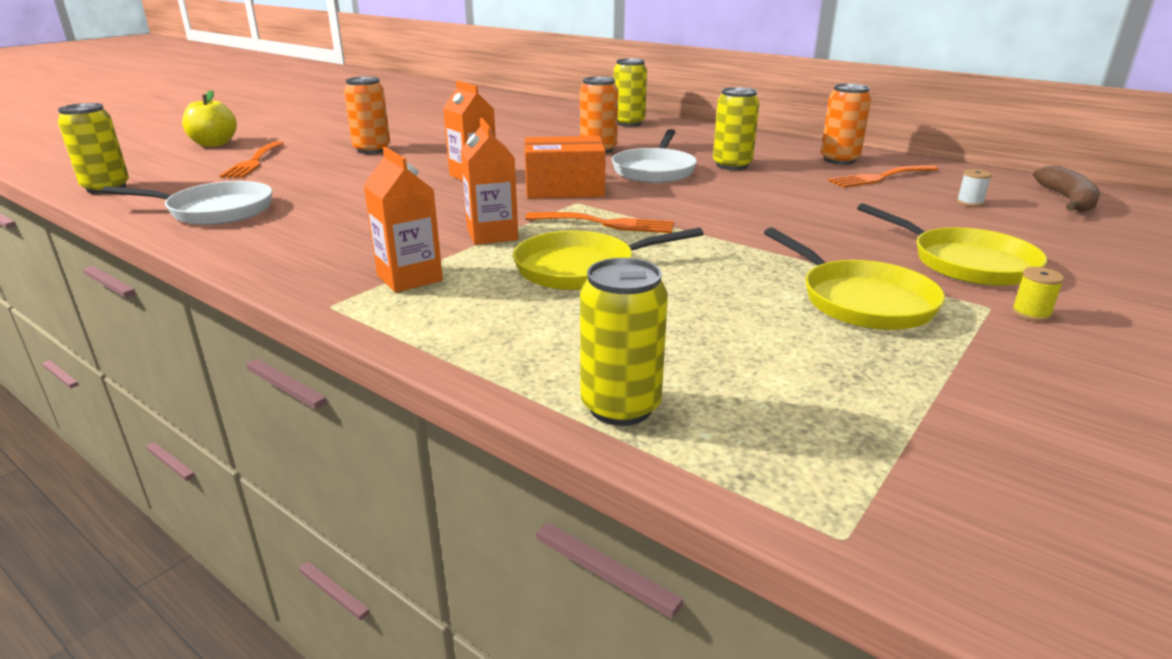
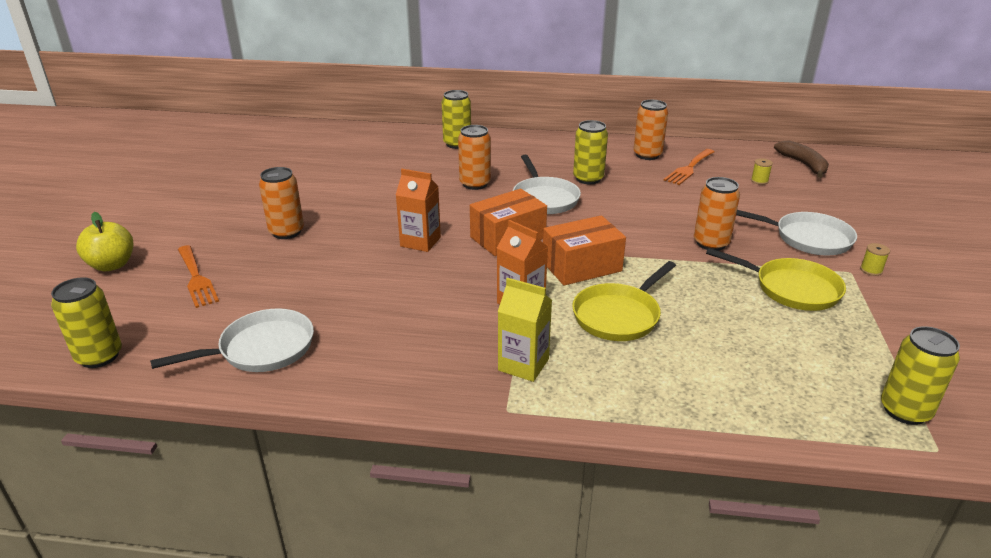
camera: 30 degrees left, 5 degrees up
(409, 278) = (523, 365): orange carton -> yellow carton
(607, 224) = (581, 266): orange fork -> orange box
(620, 407) = (770, 417): yellow can -> yellow can (905, 411)
(806, 239) = (711, 243): none -> orange can
(965, 262) = (807, 238): yellow pan -> white pan
(970, 202) = (759, 181): white spool -> yellow spool

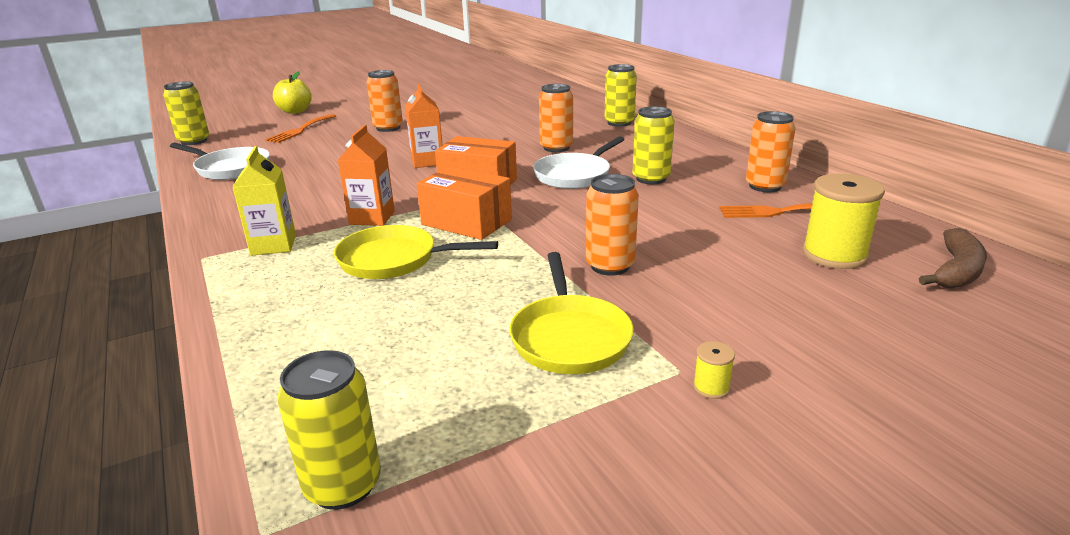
camera: 55 degrees right, 5 degrees down
(759, 181) = (834, 255): yellow spool -> yellow spool, size x2.31
(807, 238) = (726, 320): white pan -> none

